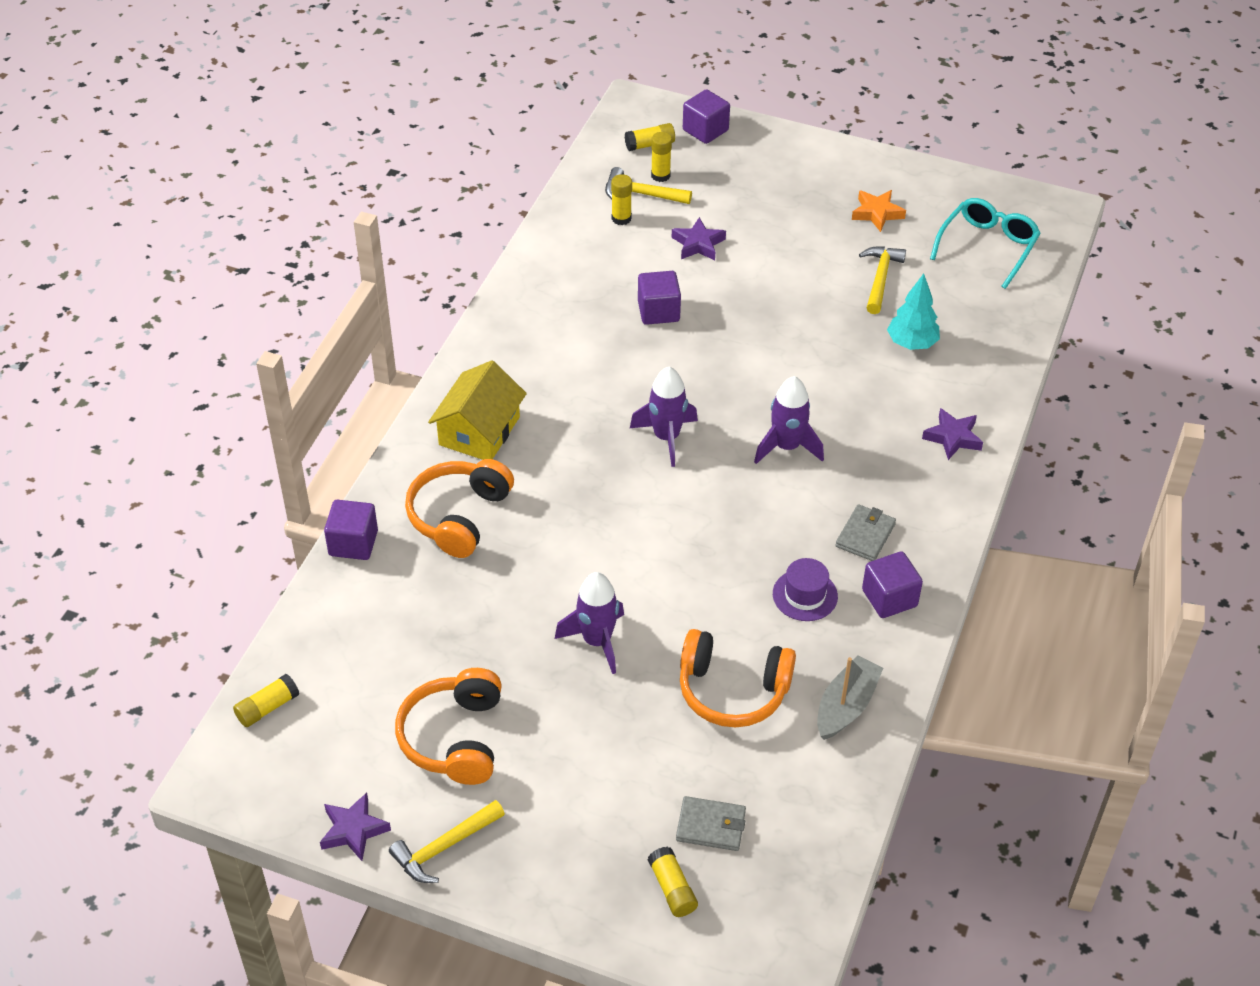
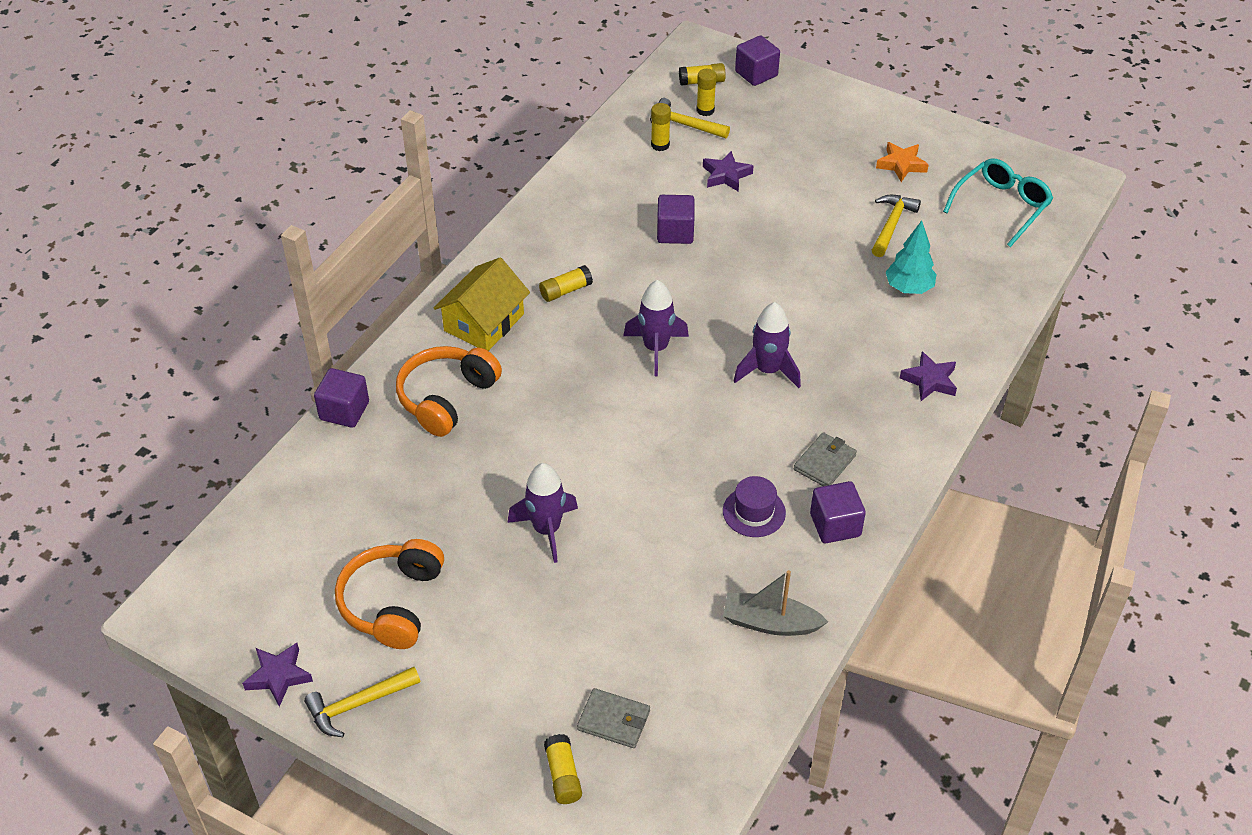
camera: 10 degrees right, 0 degrees up
(267, 708) = (229, 551): yellow glue stick -> yellow glue stick (566, 291)
(732, 690) = (664, 593): orange headphones -> none
(846, 706) = (770, 623): grey boat -> grey boat turned 120 degrees counterclockwise

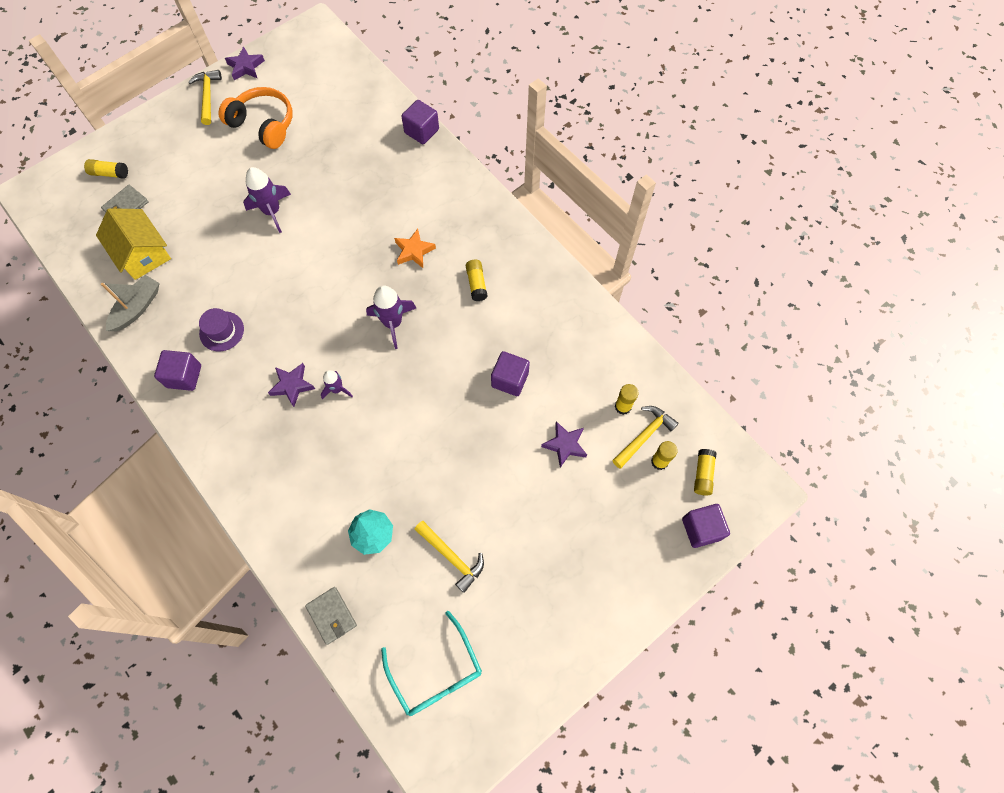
camera: 110 degrees right, 20 degrees up
(446, 398) = (406, 186): orange headphones -> none
(484, 322) = (466, 225): yellow house -> yellow house (142, 253)
(767, 370) = (337, 389): purple rocket -> purple rocket, size x0.60
(824, 462) = (237, 392): grey wallet -> grey wallet (331, 615)
(901, 165) = (526, 605): orange star -> orange star (414, 251)
(930, 380) = (272, 502): purple star -> purple star (292, 385)

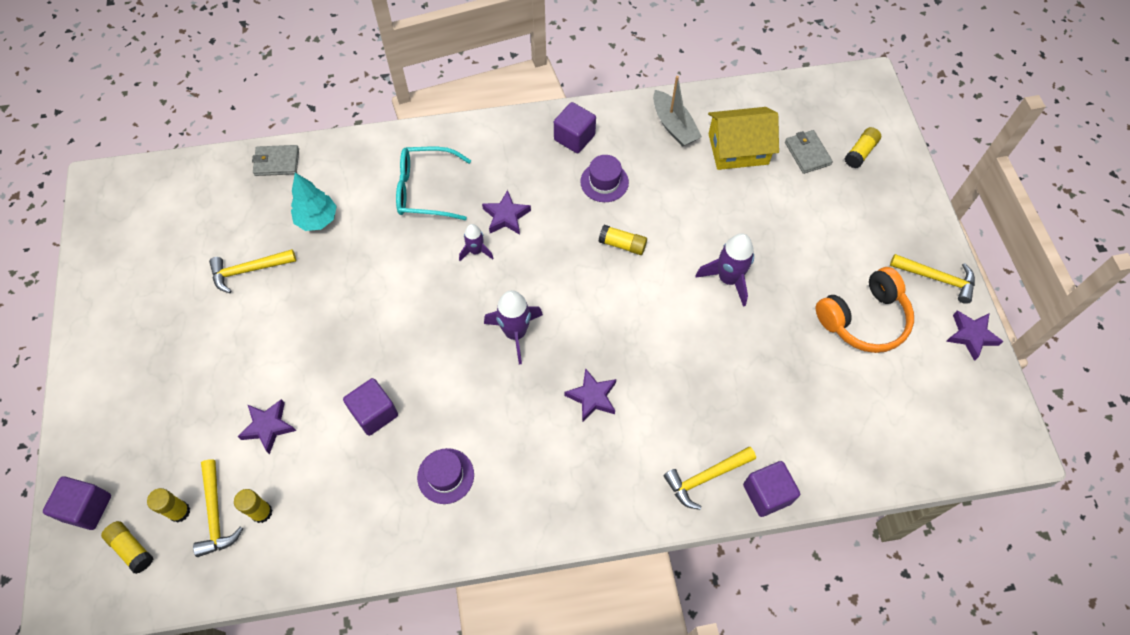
camera: 120 degrees right, 5 degrees down
(414, 251) = (592, 397): orange star -> purple star
(431, 165) = (705, 477): none -> yellow hammer
(436, 672) = (172, 214): turquoise glasses -> turquoise glasses (425, 190)
(476, 284) = (509, 441): yellow glue stick -> yellow glue stick (622, 244)
(524, 308) = (445, 476): none -> purple hat

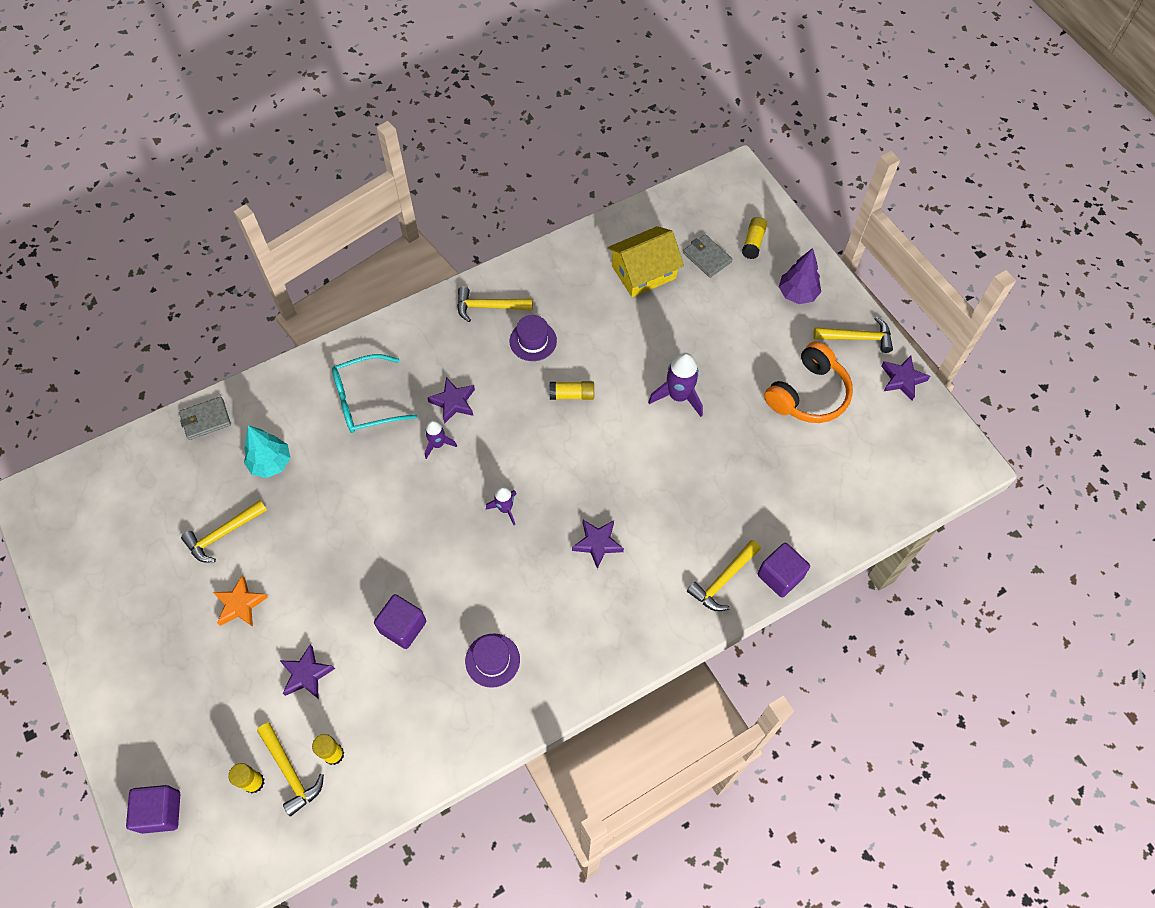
camera: 20 degrees left, 0 degrees up
(132, 549) = (222, 832): yellow glue stick -> none
(236, 340) = (240, 604): none -> orange star
(515, 333) = (505, 509): purple rocket -> purple rocket, size x0.60
(574, 137) = (488, 307): purple cube -> yellow hammer
(674, 126) = (577, 267): grey boat -> none
(888, 216) = (797, 294): none -> purple tree

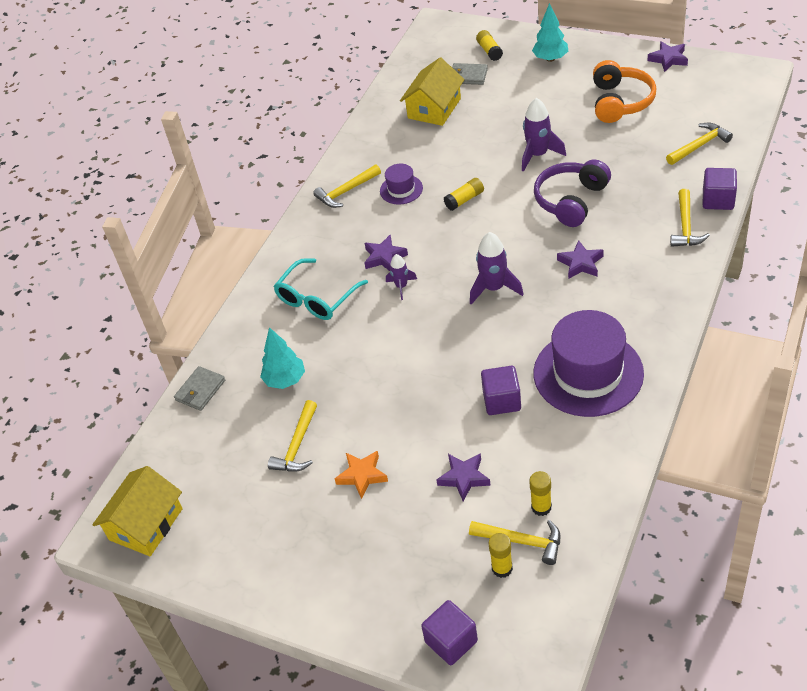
camera: 30 degrees left, 15 degrees down
(64, 513) = (146, 524): none -> yellow house
(492, 660) = (588, 373): purple hat -> purple hat, size x2.13
(505, 509) = (494, 288): purple rocket -> purple rocket, size x1.67
(656, 469) = (571, 200): none -> purple headphones
(797, 294) = (550, 59): purple tree -> turquoise tree
(857, 338) = (615, 56): yellow hammer -> yellow hammer (699, 145)

